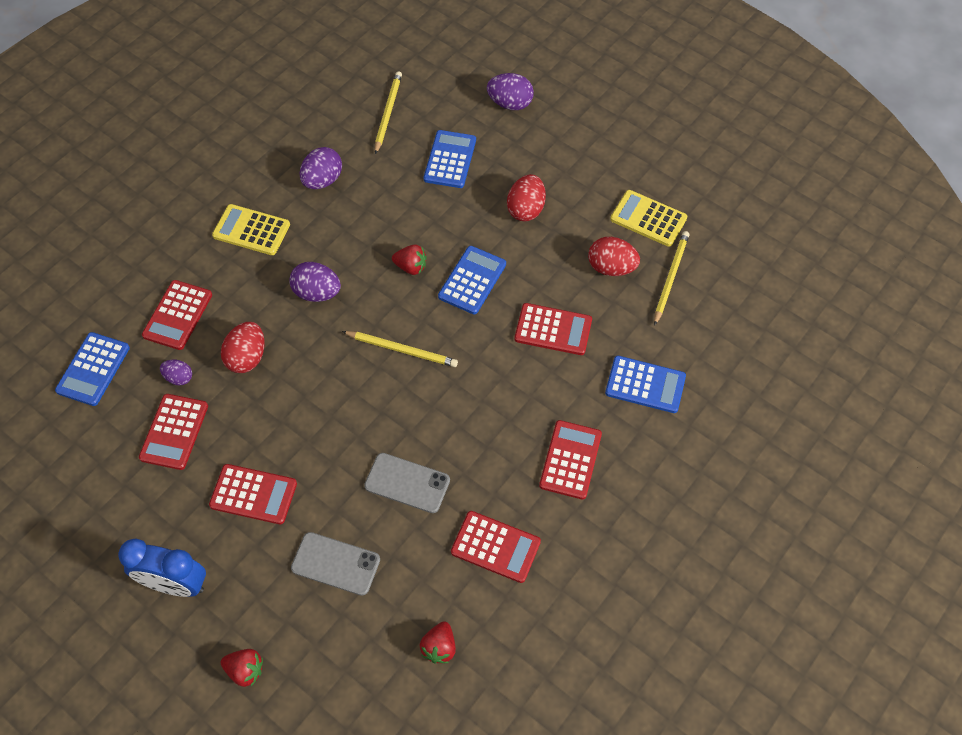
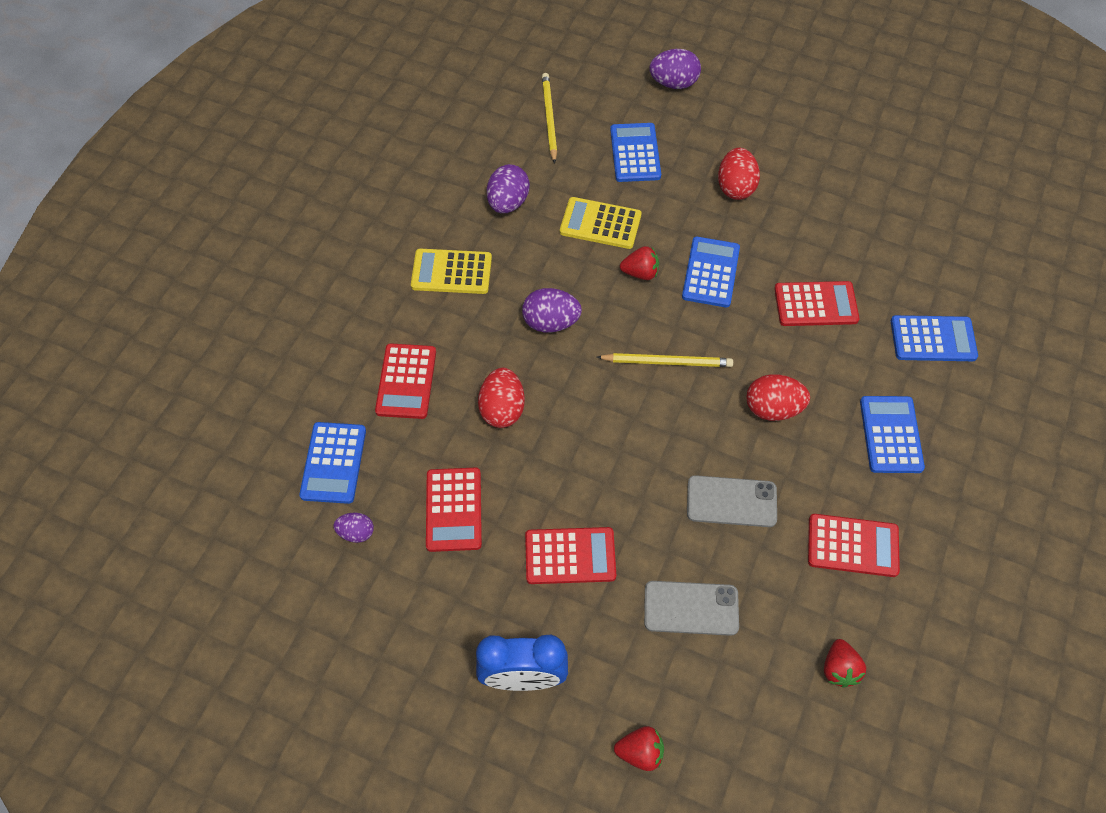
camera: 15 degrees left, 0 degrees up
(179, 378) = (435, 449): purple egg -> purple egg (356, 533)
(570, 460) = (890, 435): red calculator -> blue calculator
(611, 268) = (847, 228): red egg -> red egg (772, 408)
(648, 219) = (863, 170): yellow calculator -> yellow calculator (600, 224)
(670, 277) = (911, 224): yellow pencil -> none

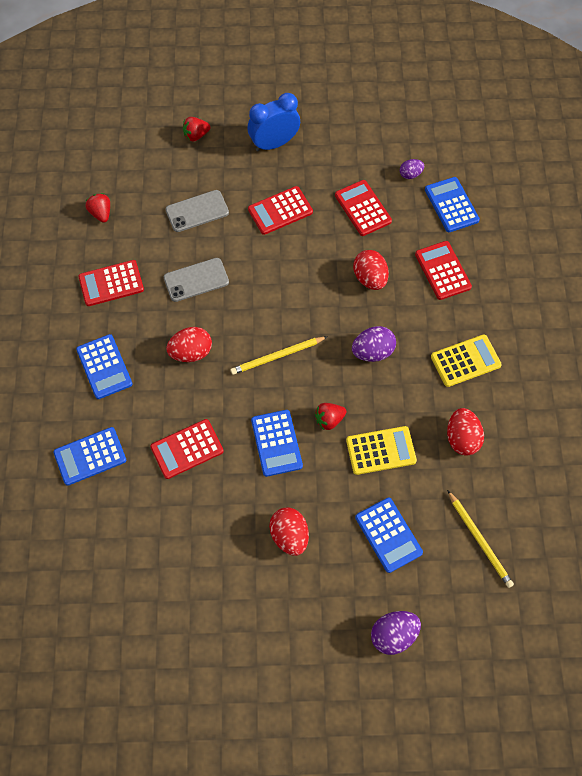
camera: 155 degrees right, 5 degrees up
(508, 203) = (462, 438): purple egg -> red egg

